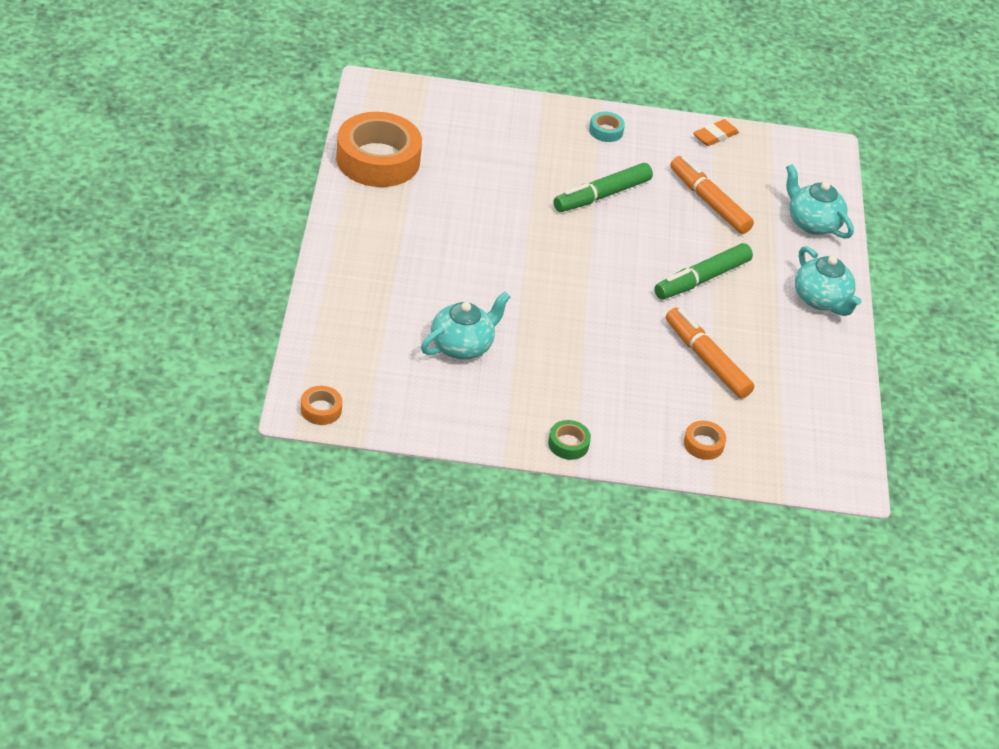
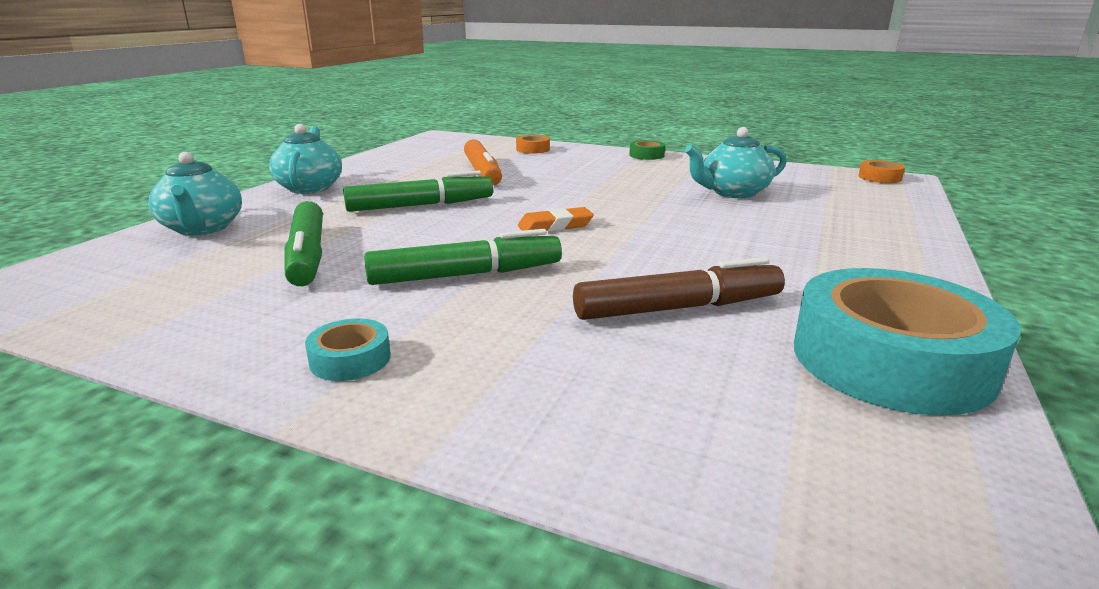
camera: 155 degrees left, 20 degrees down
(378, 159) = (890, 360): orange tape -> turquoise tape
(477, 182) = (678, 308): none -> brown marker
(709, 202) = (307, 255): orange marker -> green marker
(715, 136) = (142, 328): orange eraser -> orange eraser (555, 226)

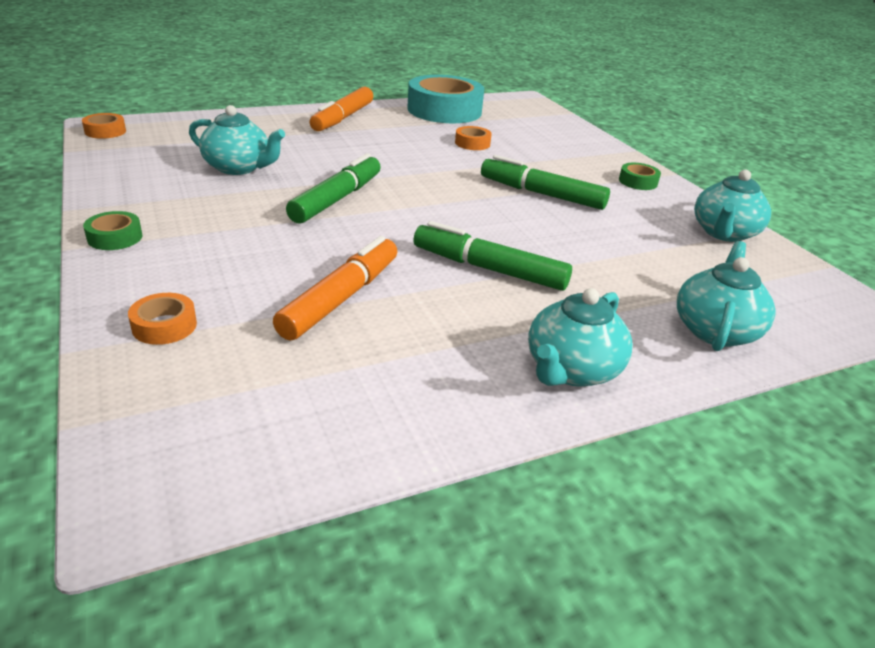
camera: 140 degrees left, 10 degrees up
(174, 321) = (724, 233): none -> turquoise teapot
(307, 255) = (629, 250): green marker -> green marker (337, 199)
(350, 359) = (638, 182): turquoise tape -> green tape
(555, 226) = (428, 200): orange eraser -> none
(678, 308) = (472, 143): brown marker -> orange tape
(877, 266) = (343, 118): none -> orange marker

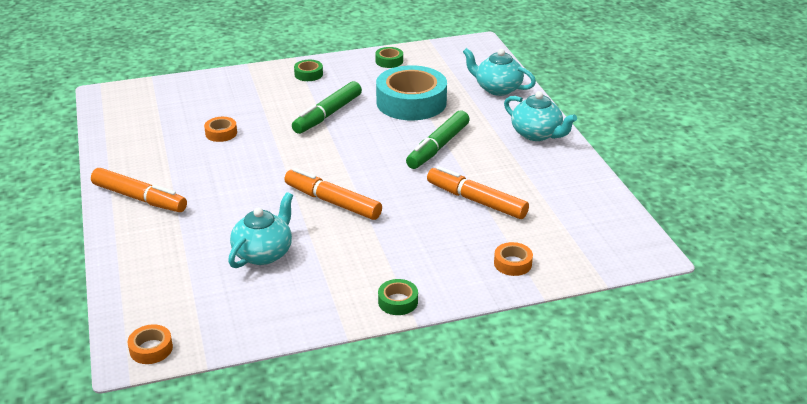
camera: 80 degrees left, 0 degrees up
(337, 199) = (332, 202): green marker -> orange marker
(444, 110) = (129, 140): turquoise tape -> turquoise tape (411, 102)
(724, 233) = (389, 61): turquoise teapot -> green tape

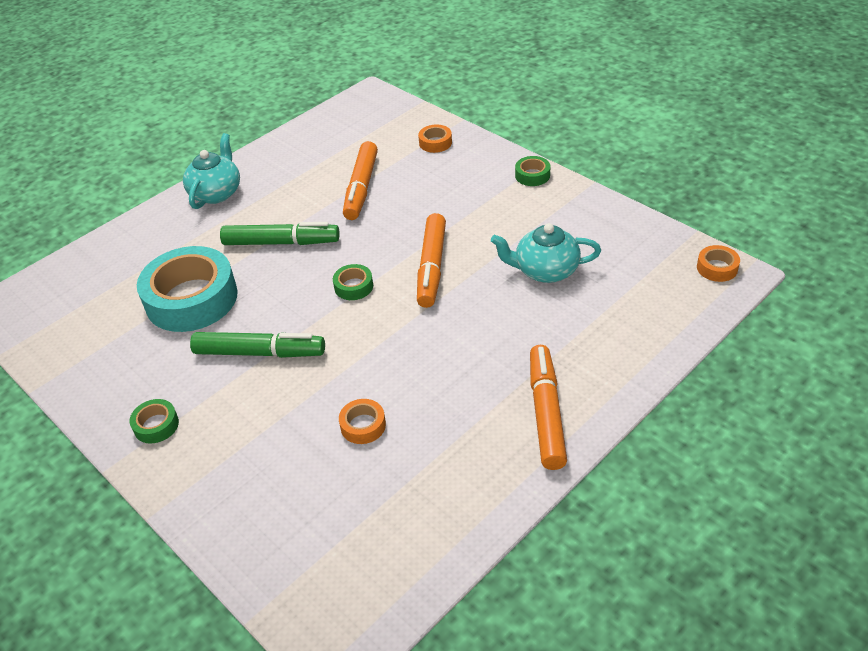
camera: 115 degrees left, 10 degrees up
(389, 61) = (83, 364): green tape -> green tape (353, 286)
(497, 89) = (125, 249): turquoise teapot -> none

